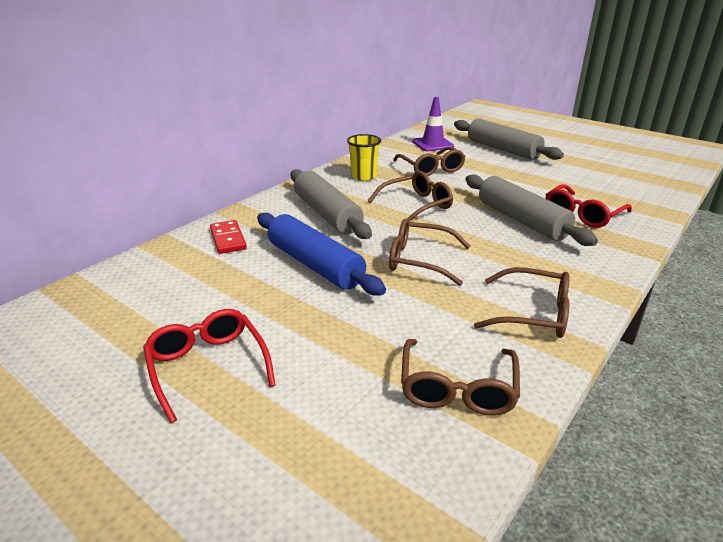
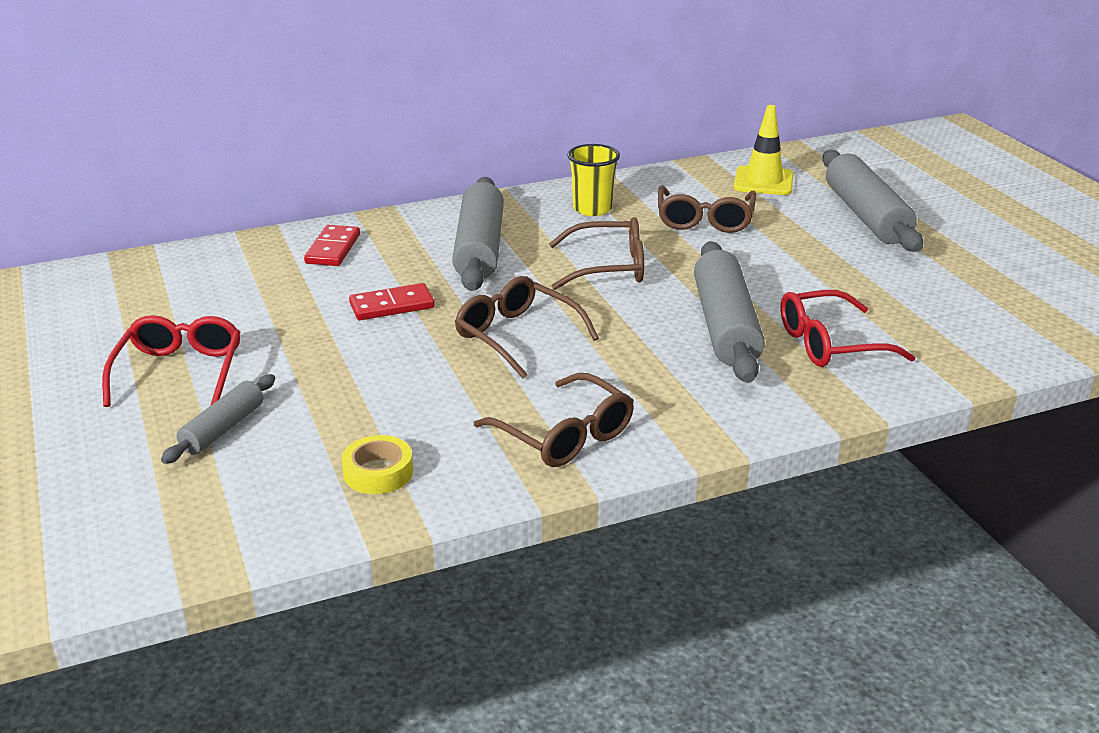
camera: 30 degrees right, 0 degrees up
(298, 401) = (222, 429): none -> grey rolling pin
(315, 265) = (392, 306): blue rolling pin -> red domino
(432, 144) = (763, 181): purple traffic cone -> yellow traffic cone
(457, 388) = (378, 472): brown glasses -> yellow tape

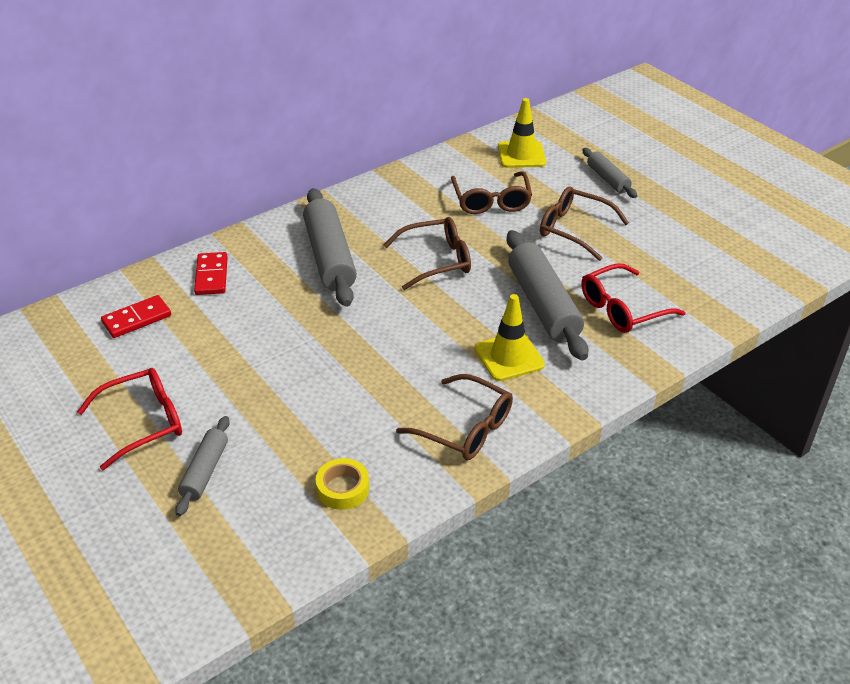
camera: 15 degrees left, 10 degrees up
(179, 372) = (143, 422): red glasses -> red glasses turned 75 degrees clockwise
(392, 306) = (284, 327): red domino -> red domino (137, 319)
(516, 336) = (393, 340): brown glasses -> brown glasses (574, 229)
(592, 209) = (401, 202): yellow cup -> none
(656, 372) = (509, 357): none -> yellow traffic cone
(866, 215) = (608, 179): grey rolling pin -> grey rolling pin, size x0.55

